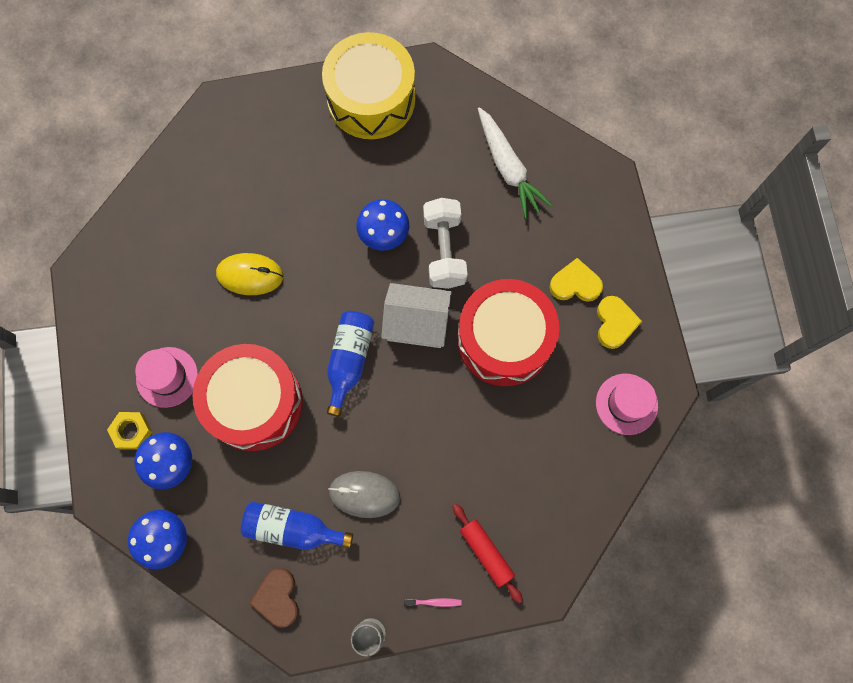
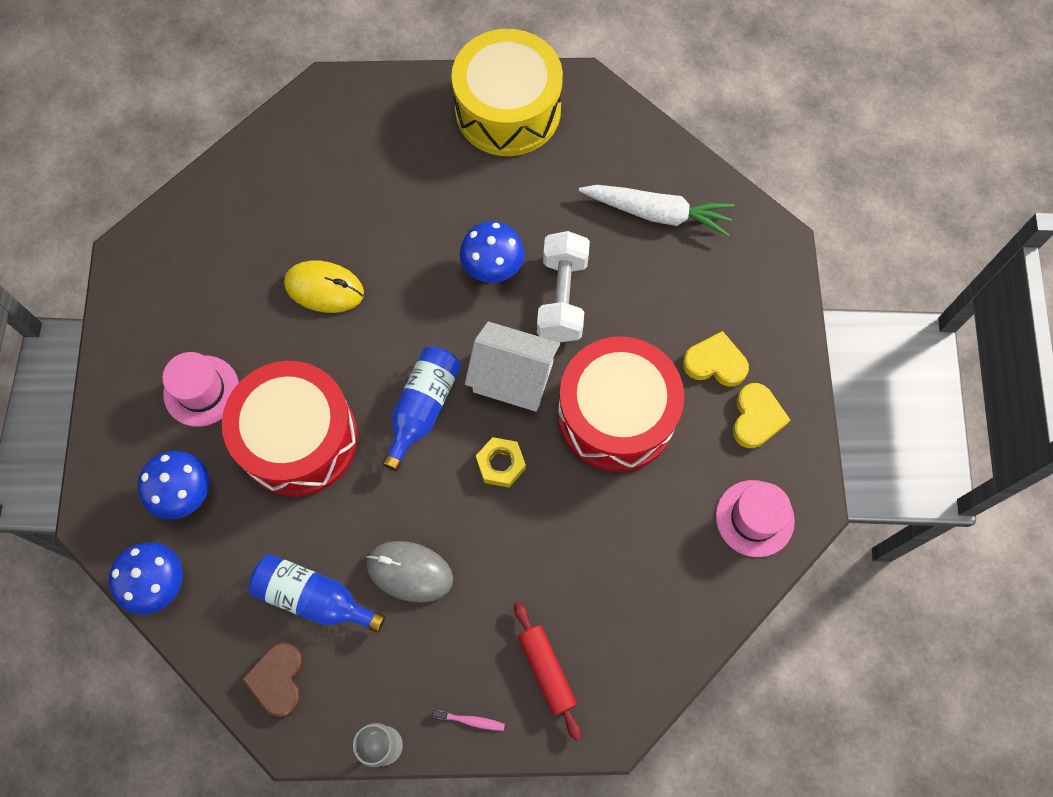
camera: 10 degrees right, 5 degrees down
(132, 431) = (146, 447): yellow nut -> yellow nut (501, 464)
(508, 167) = (657, 213): white carrot -> white carrot turned 60 degrees counterclockwise

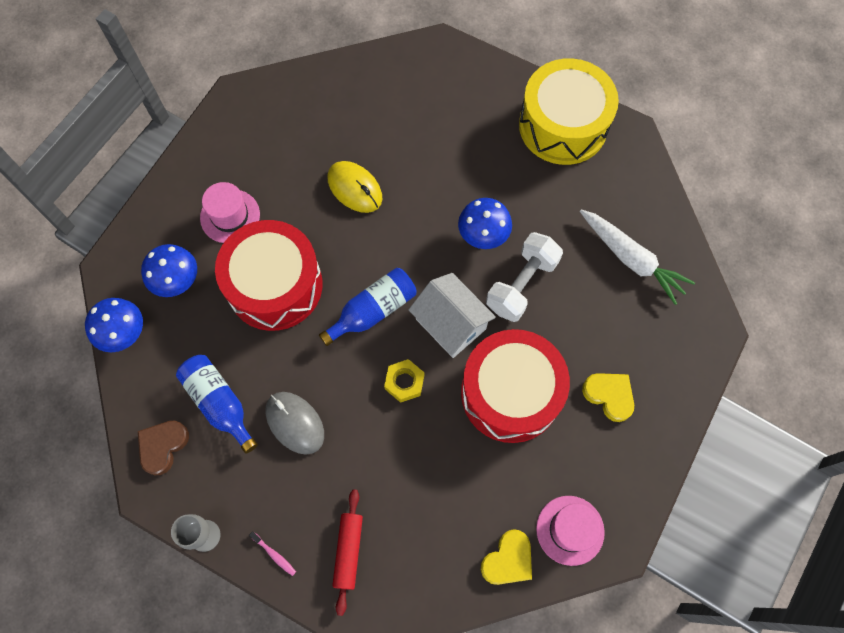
camera: 30 degrees right, 0 degrees up
(756, 418) = (616, 455): yellow heart -> yellow heart (508, 560)

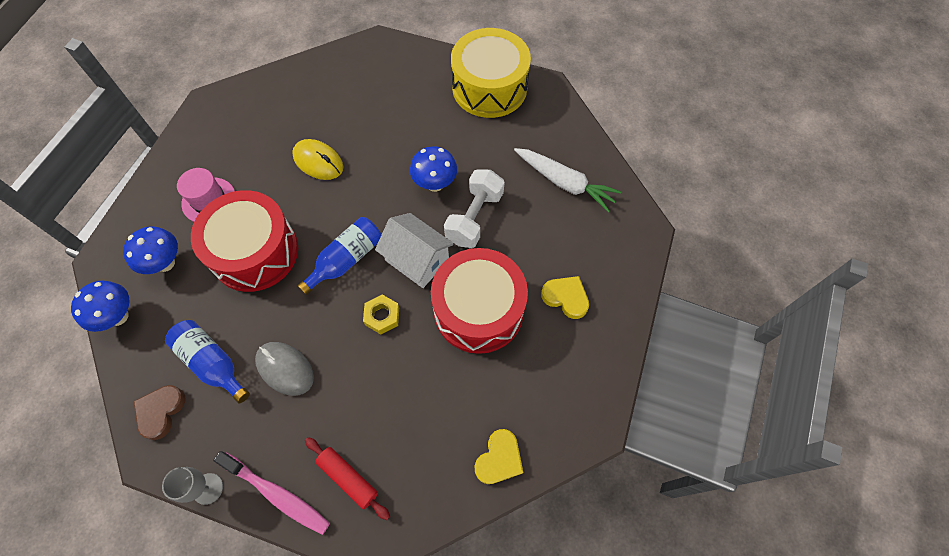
camera: 10 degrees left, 5 degrees down
(274, 555) = (277, 495): pink toothbrush -> pink toothbrush, size x2.31
(348, 551) = (348, 478): red rolling pin -> red rolling pin turned 45 degrees counterclockwise
(570, 530) = (551, 421): pink hat -> none

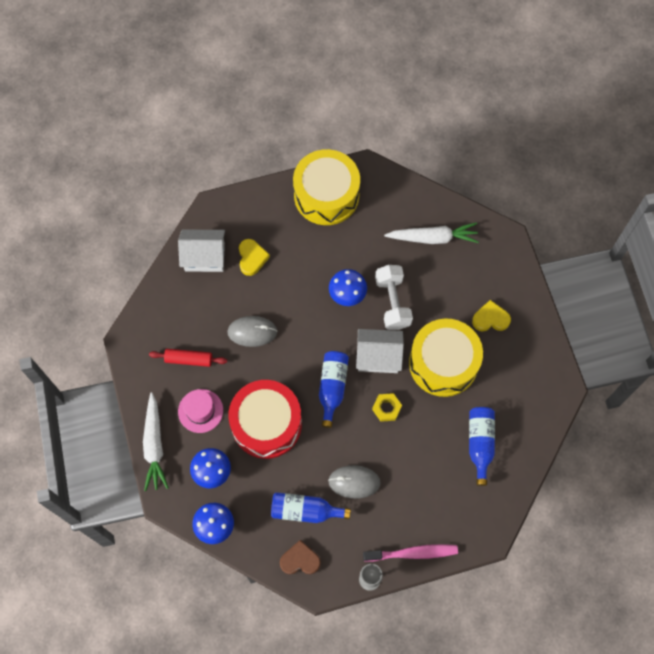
camera: 35 degrees left, 5 degrees up
(141, 204) = (154, 445): none -> white carrot
(160, 411) = (300, 560): brown heart -> brown heart turned 105 degrees clockwise
(318, 161) = (252, 332): yellow mouse -> grey mouse
(335, 75) = (204, 257): none -> white house
(348, 478) = (446, 515): red rolling pin -> red rolling pin (189, 359)
(450, 423) = (480, 444): none -> blue bottle
(478, 310) = (443, 363): red drum -> yellow drum
(499, 459) = (522, 444): yellow heart -> yellow heart (252, 258)

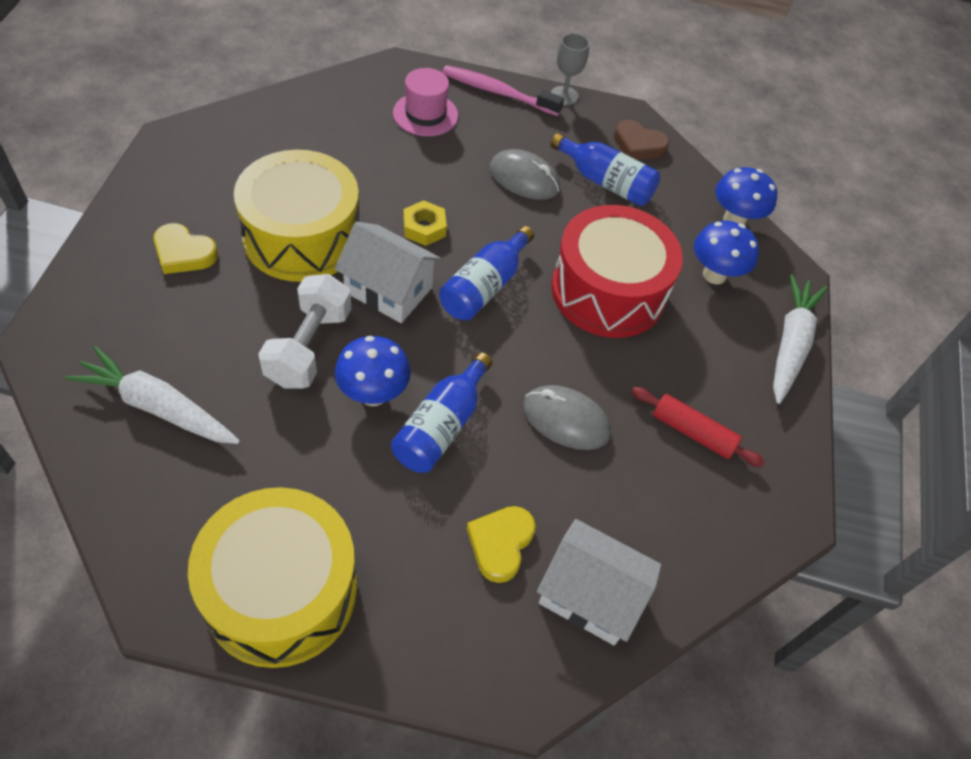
camera: 160 degrees left, 15 degrees down
(200, 411) = (701, 353): pink hat -> pink hat (425, 114)
(480, 444) = (332, 139): blue bottle -> blue bottle (441, 426)

